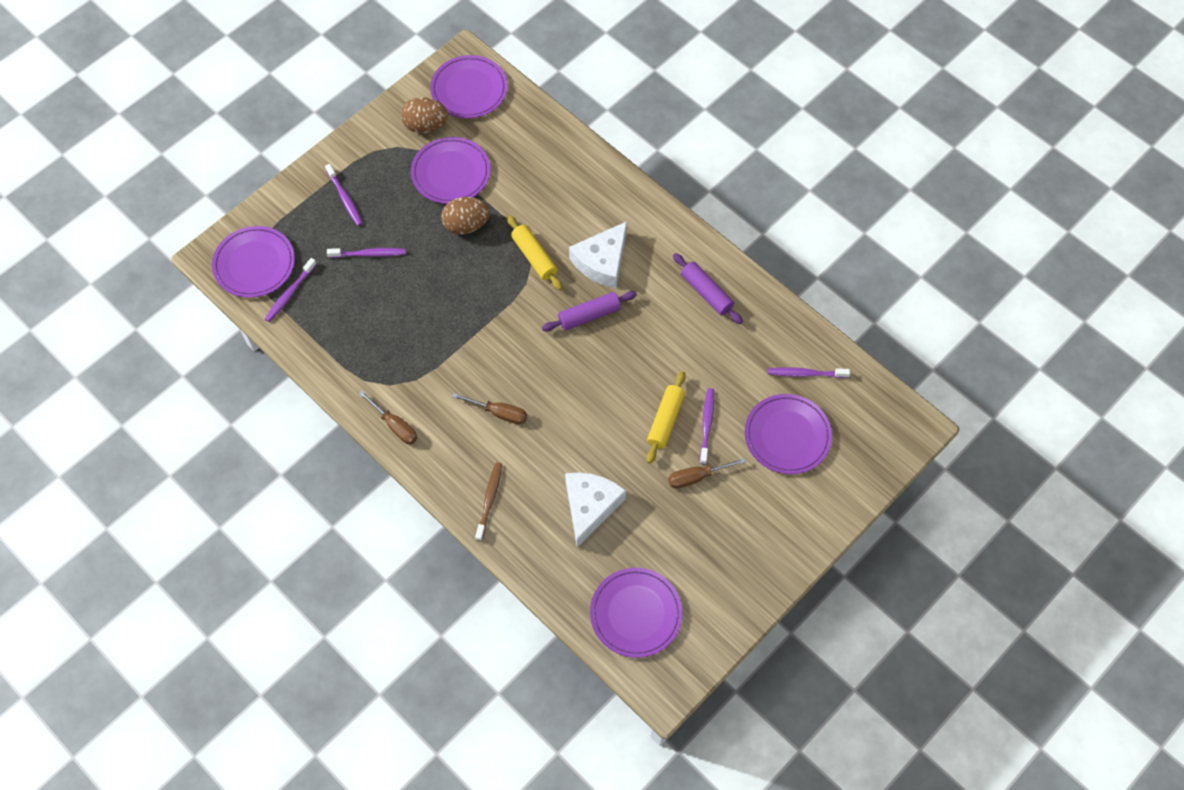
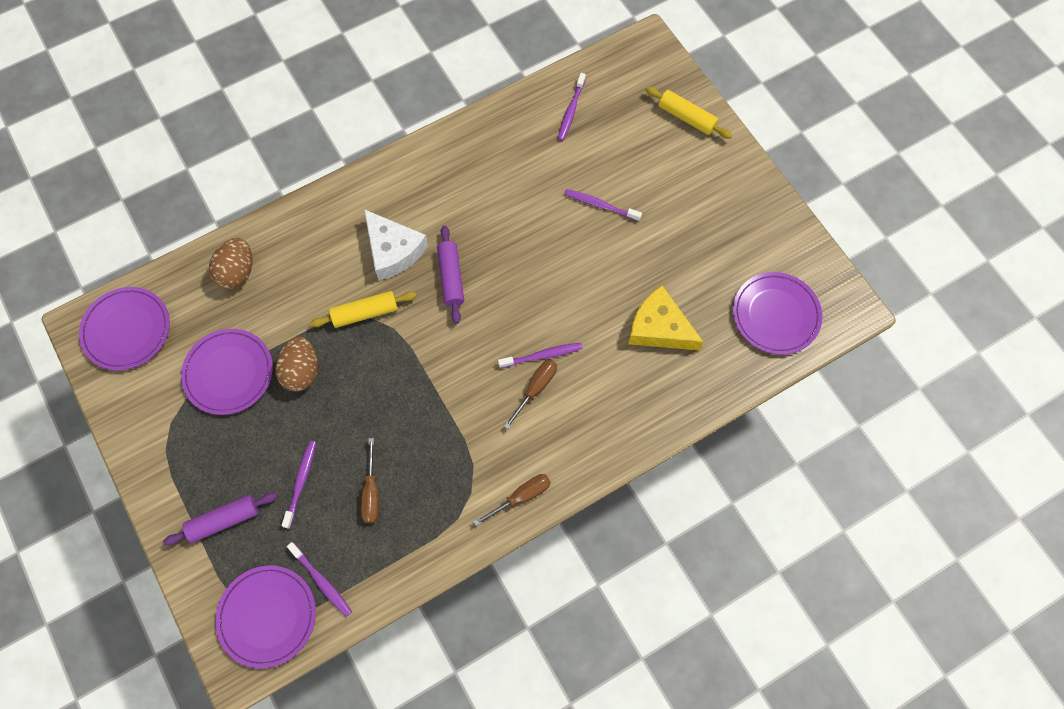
camera: 75 degrees left, 5 degrees up
(345, 199) = (218, 494): purple toothbrush -> purple toothbrush (542, 355)
(425, 126) = (155, 386): brown egg -> brown egg (237, 272)
(489, 500) = (630, 420): brown toothbrush -> none
(590, 506) = (659, 328): white cheese -> yellow cheese
(665, 420) = (586, 239): yellow rolling pin -> yellow rolling pin (686, 117)
(696, 477) = (651, 228): brown screwdriver -> brown screwdriver (371, 492)
(706, 293) = (460, 168): purple rolling pin -> purple rolling pin (224, 520)
(787, 436) = (629, 143): purple plate -> none

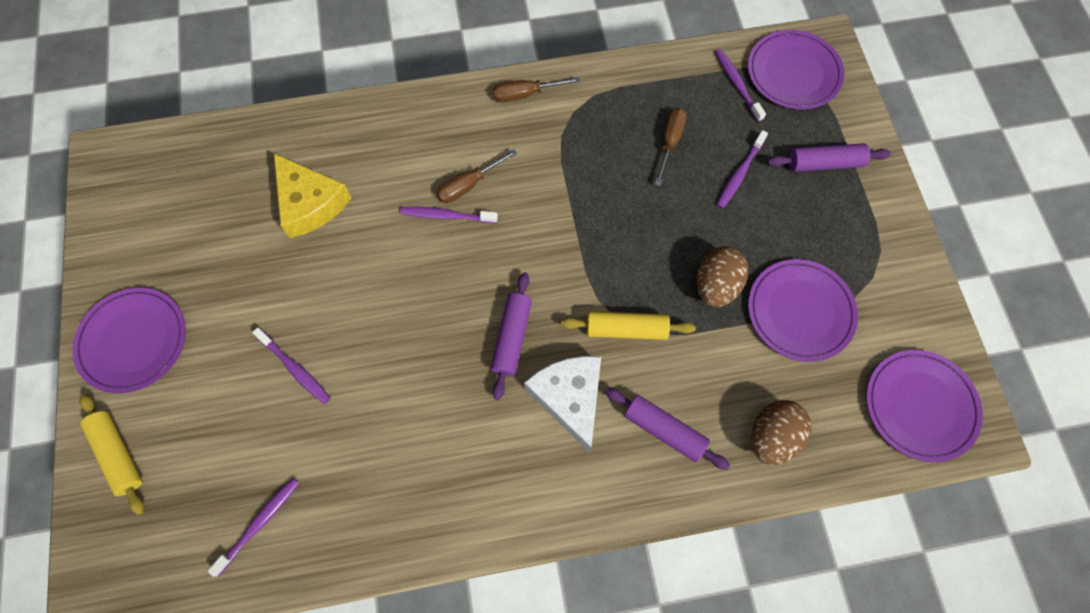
camera: 160 degrees left, 0 degrees up
(318, 251) = (664, 430): none -> purple rolling pin
(776, 315) = (183, 176): purple plate -> purple plate (133, 341)

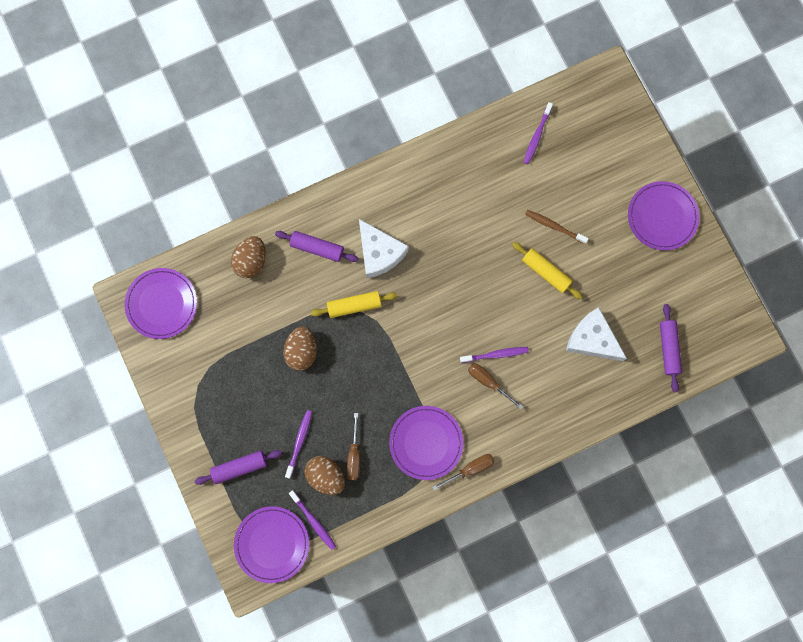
camera: 165 degrees right, 10 degrees up
(118, 455) = (635, 150): yellow rolling pin -> yellow rolling pin (546, 272)
(295, 369) = (554, 226): purple toothbrush -> brown toothbrush
(310, 203) = (592, 339): yellow cheese -> white cheese
(468, 185) = (488, 382): brown screwdriver -> brown screwdriver turned 90 degrees counterclockwise
(512, 338) = (426, 281): purple rolling pin -> purple rolling pin (668, 349)
(712, 128) = (326, 476): none -> brown egg
(800, 311) = (243, 347): purple plate -> purple plate (426, 443)

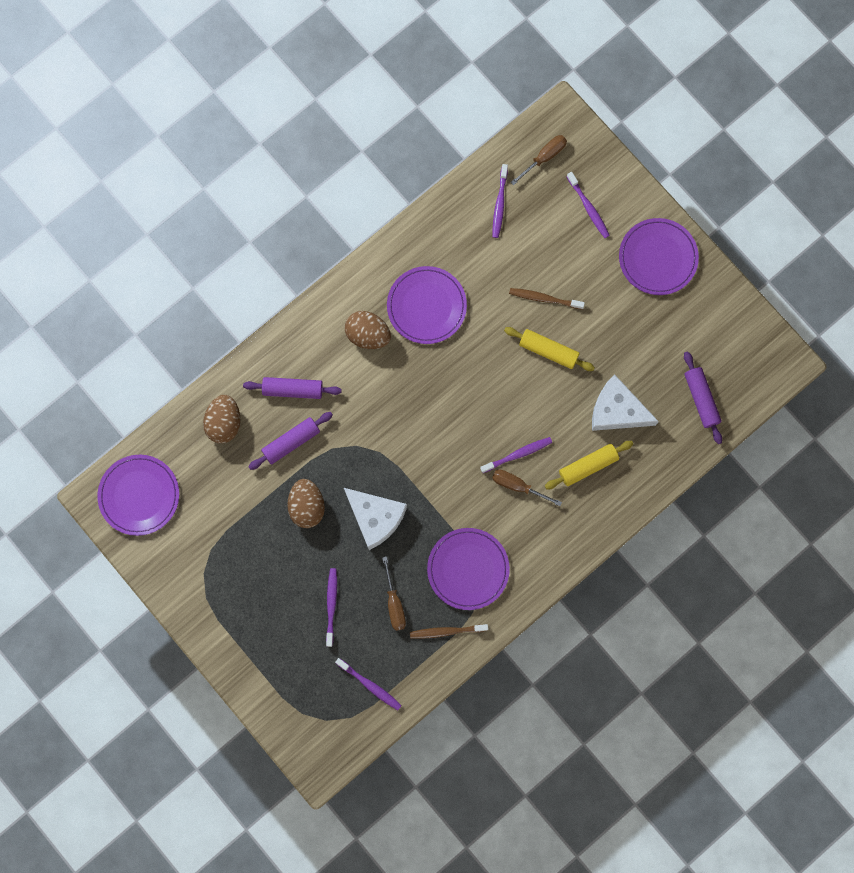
camera: 15 degrees left, 0 degrees up
(239, 467) = (274, 649): purple rolling pin -> purple rolling pin (291, 442)
(272, 544) = (332, 722): purple plate -> purple plate (426, 306)
(326, 476) = (370, 633): brown egg -> brown egg (368, 335)
(354, 306) = (350, 442): yellow rolling pin -> yellow rolling pin (588, 466)
(379, 253) = (362, 377): white cheese -> white cheese (375, 517)
(392, 492) = (446, 631): none -> brown toothbrush
(470, 469) = (523, 584): brown screwdriver -> brown screwdriver (544, 157)
(613, 159) = (588, 208): none -> purple toothbrush

